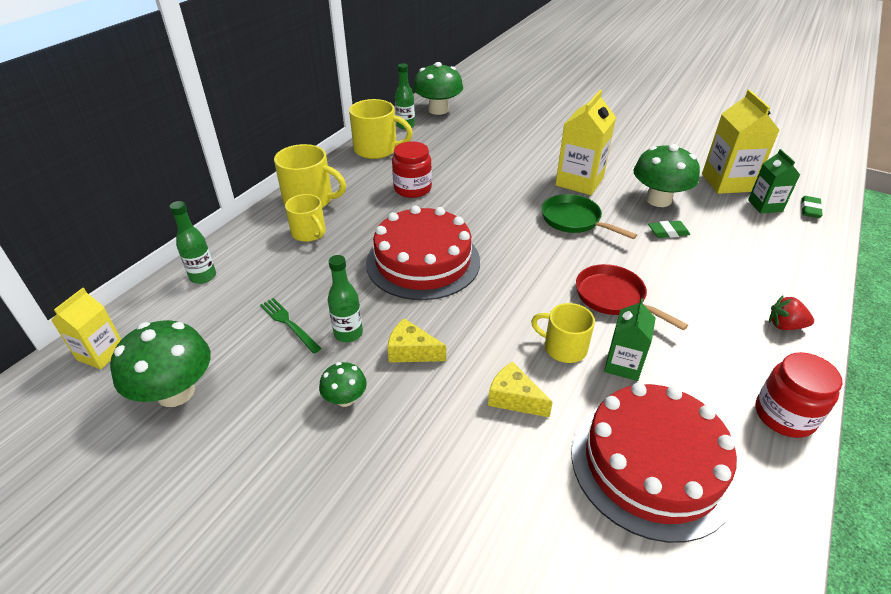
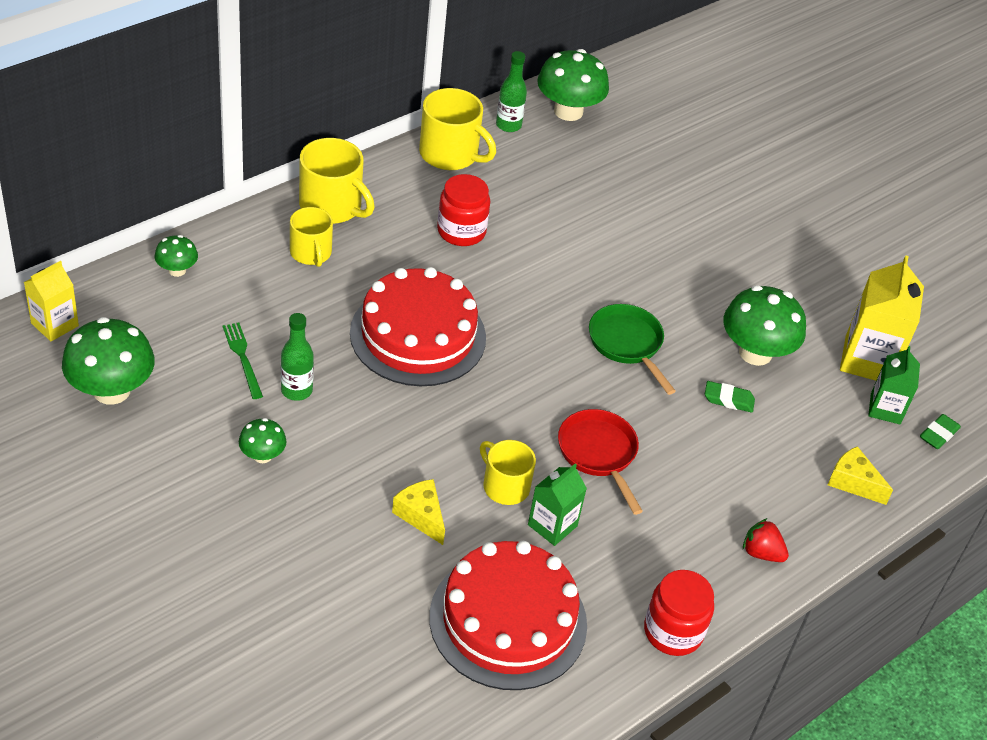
camera: 15 degrees right, 5 degrees up
(203, 276) = (177, 270): green bottle -> green mushroom
(411, 351) = (349, 432): yellow cheese -> yellow cheese (853, 482)
(579, 181) = (675, 292): yellow carton -> none

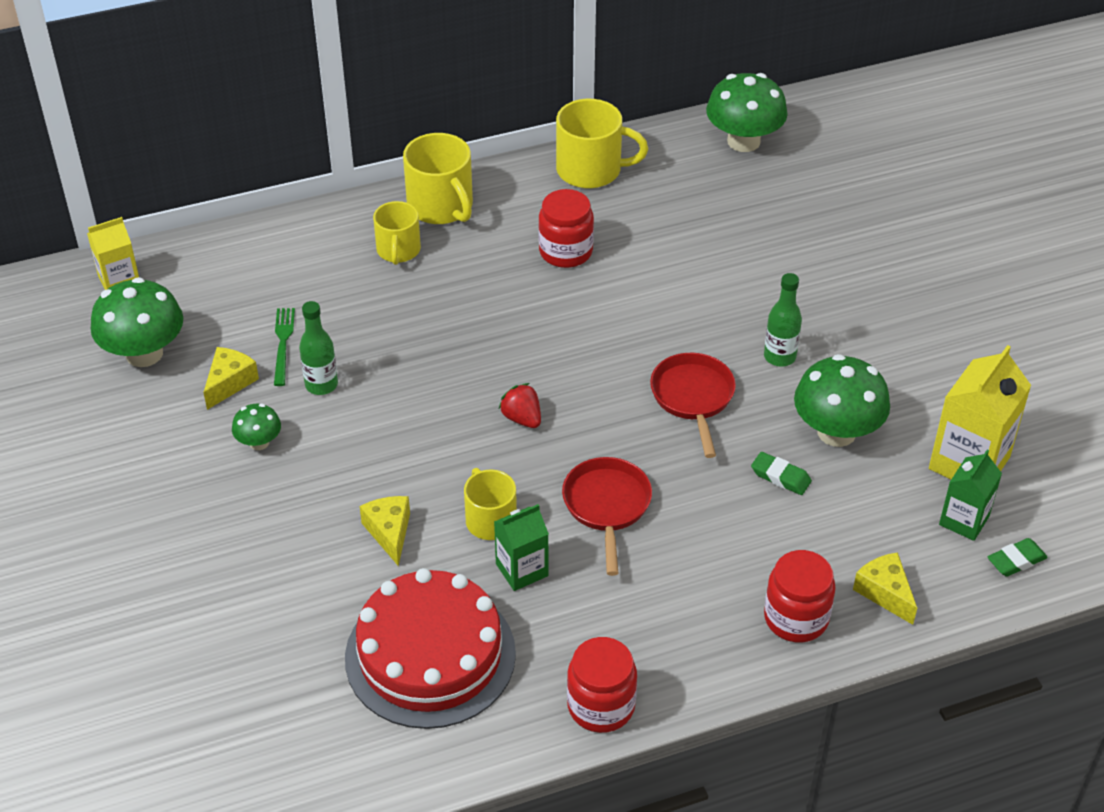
camera: 25 degrees right, 0 degrees up
(177, 270) = (258, 247): green mushroom -> none
(208, 404) = (229, 383): none -> yellow cheese
(418, 335) = (470, 351): red cake -> none
(450, 154) = (591, 170): yellow mug -> yellow mug turned 45 degrees counterclockwise
(508, 125) = (669, 148): green bottle -> green bottle (779, 357)
(627, 344) = (693, 398): green pan -> red pan
(761, 553) = (740, 646): red strawberry -> red strawberry (522, 418)
(794, 519) = (796, 618): none -> red jar

